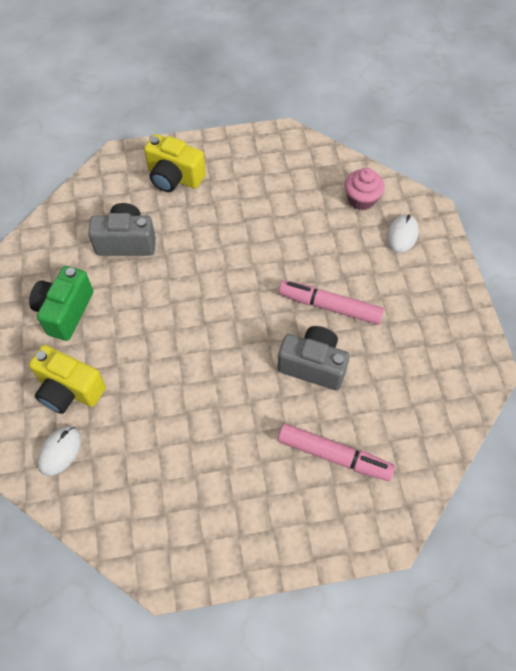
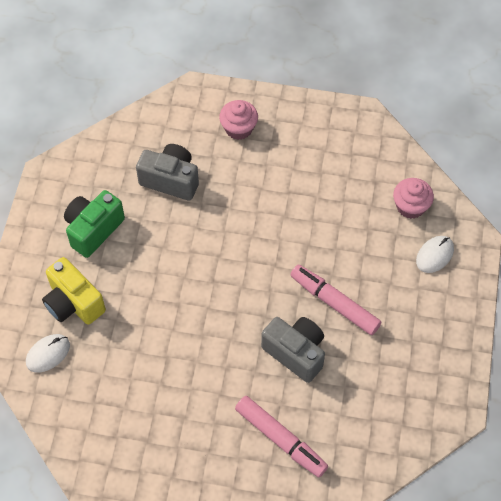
camera: 20 degrees right, 0 degrees up
(174, 177) = (238, 128): yellow camera -> pink cupcake

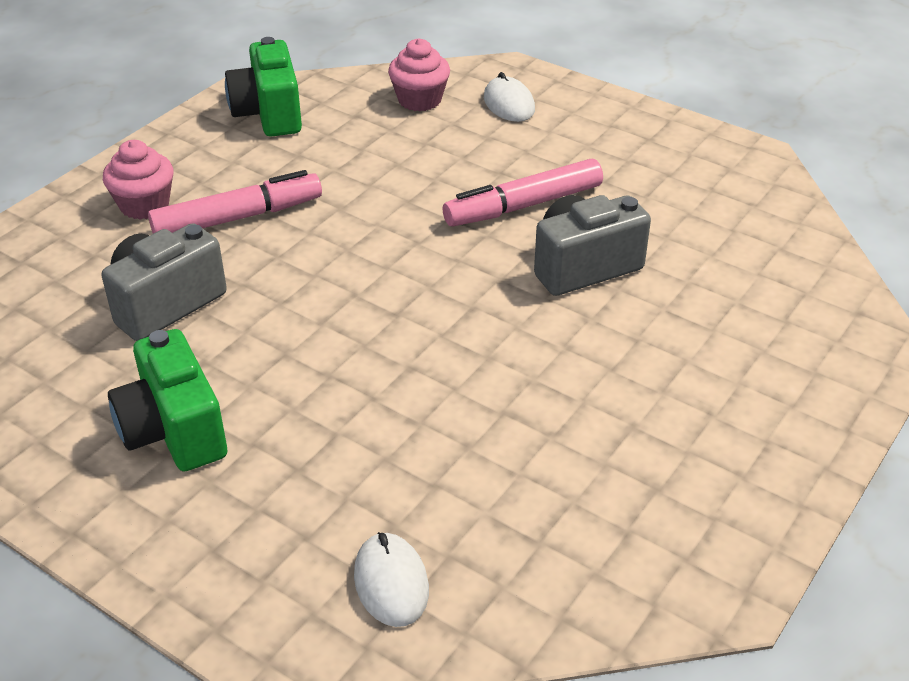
camera: 65 degrees left, 20 degrees down
(73, 303) = (306, 507): yellow camera -> none
(280, 439) = (726, 326): pink marker -> pink marker (238, 218)
(350, 139) = (269, 114): none -> green camera

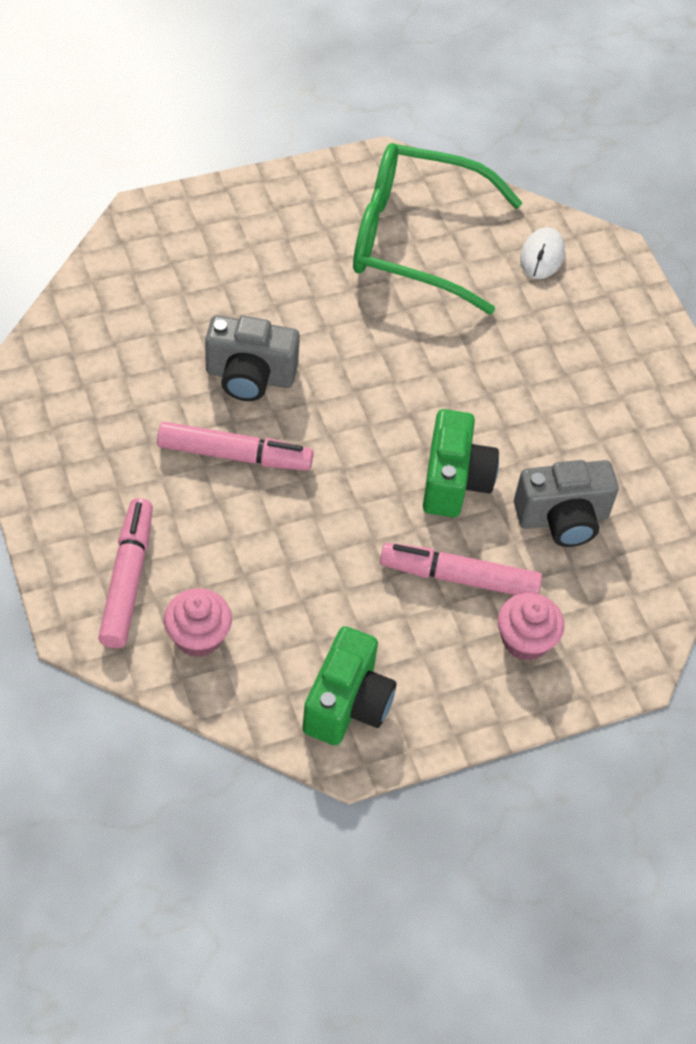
camera: 150 degrees left, 15 degrees up
(174, 431) = (608, 409): green camera -> green camera (454, 481)
(509, 104) = (127, 579): white mouse -> pink marker
(572, 503) = (415, 239): none -> green glasses

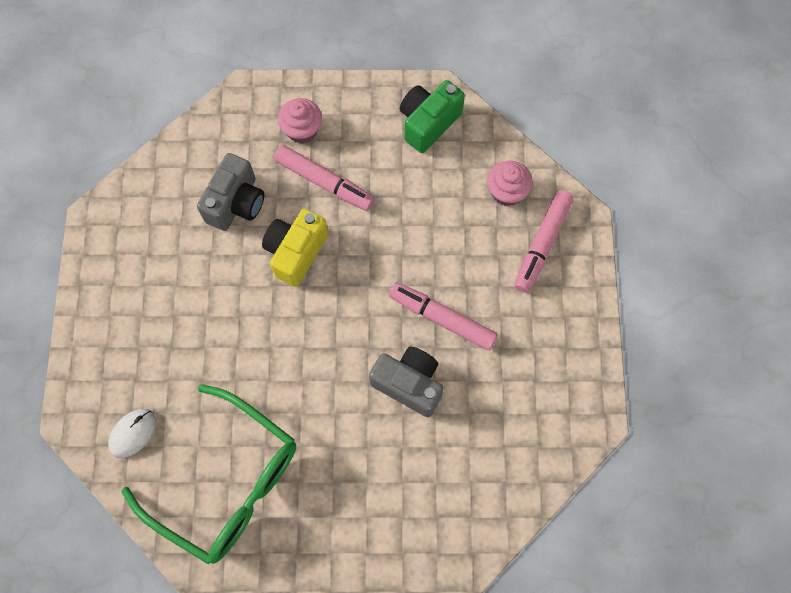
camera: 155 degrees left, 15 degrees up
(454, 481) = (296, 252): green camera -> yellow camera
(562, 518) = (236, 203): grey camera -> grey camera turned 105 degrees clockwise

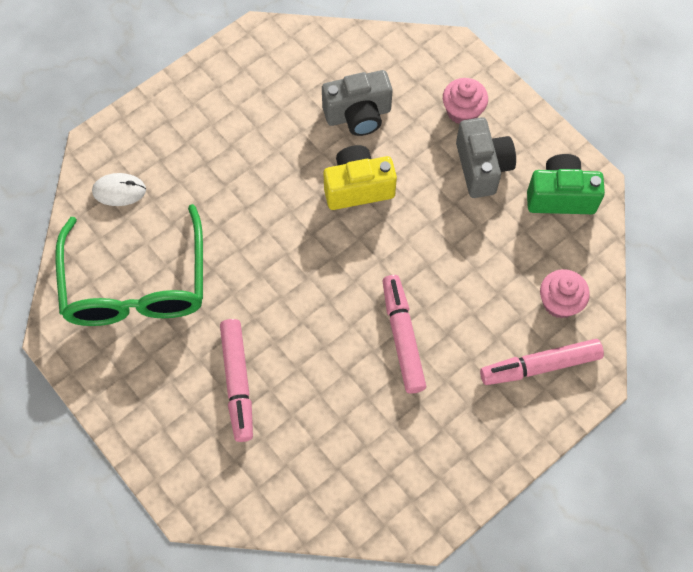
camera: 50 degrees right, 5 degrees down
(324, 182) = (434, 161): pink marker -> pink marker (237, 382)
(409, 384) = (325, 354): grey camera -> grey camera (482, 167)

